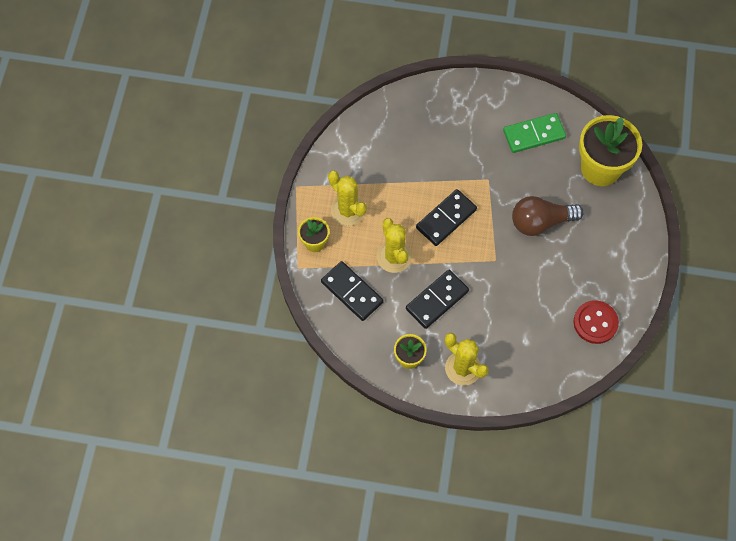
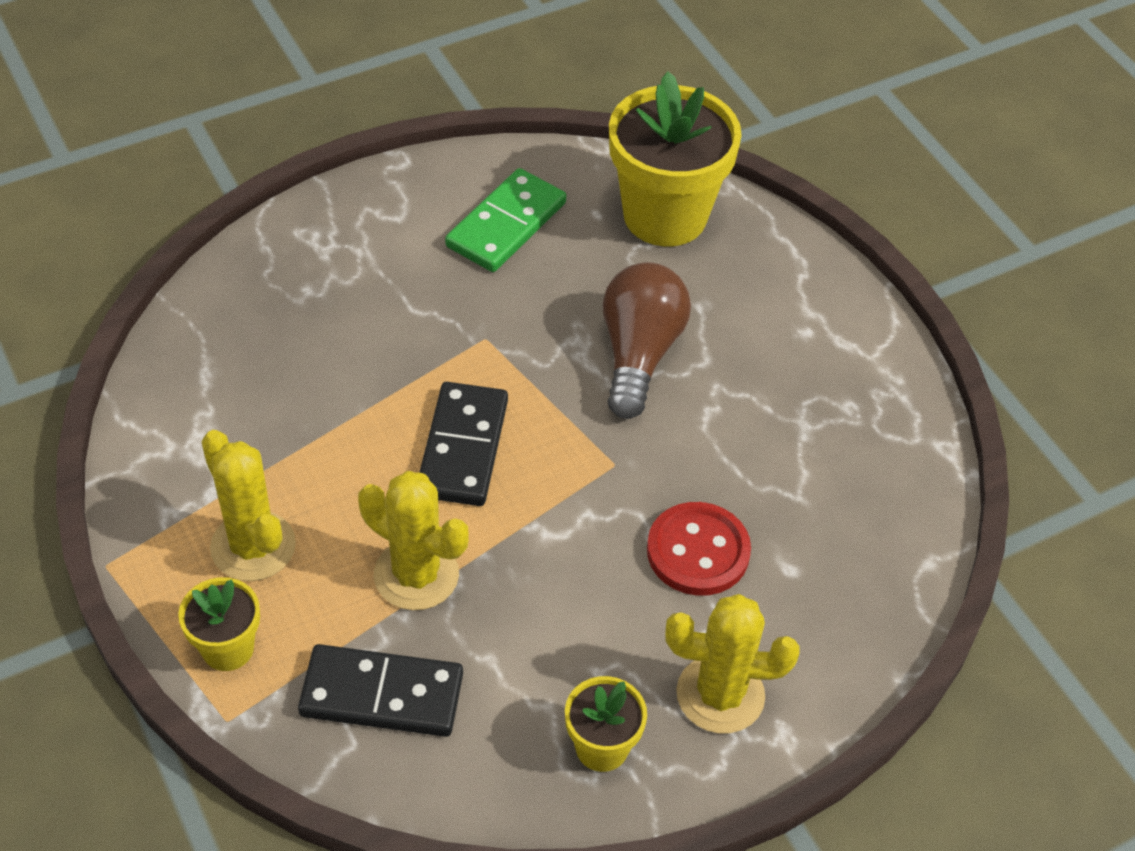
camera: 40 degrees left, 15 degrees down
(348, 210) = (253, 546): yellow cactus -> yellow cactus turned 45 degrees clockwise
(437, 300) = (565, 601): black domino -> none
(540, 222) = (639, 354): brown light bulb -> brown light bulb turned 150 degrees clockwise
(595, 323) = (878, 460): red button -> red button (698, 551)

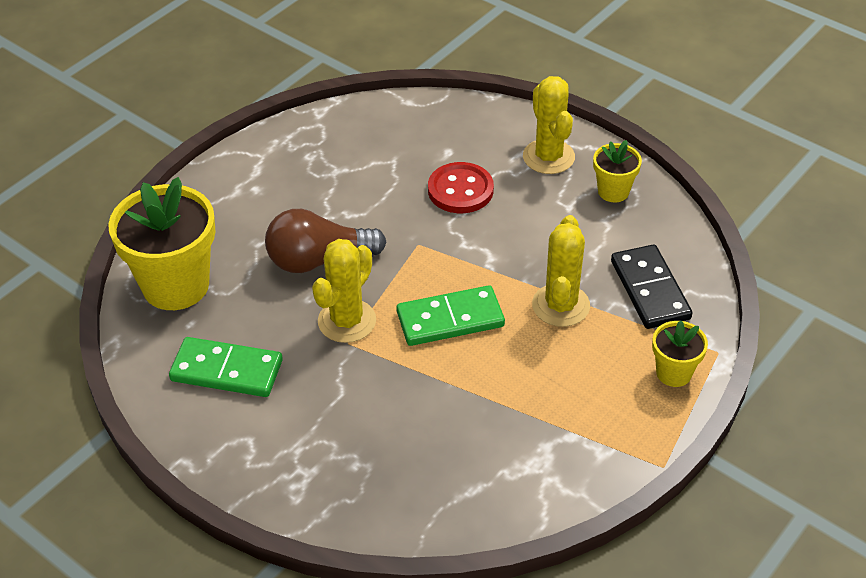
camera: 110 degrees left, 5 degrees down
(253, 546) = (595, 394): yellow cactus -> yellow cactus (347, 321)
(463, 448) = (450, 319): black domino -> green domino

